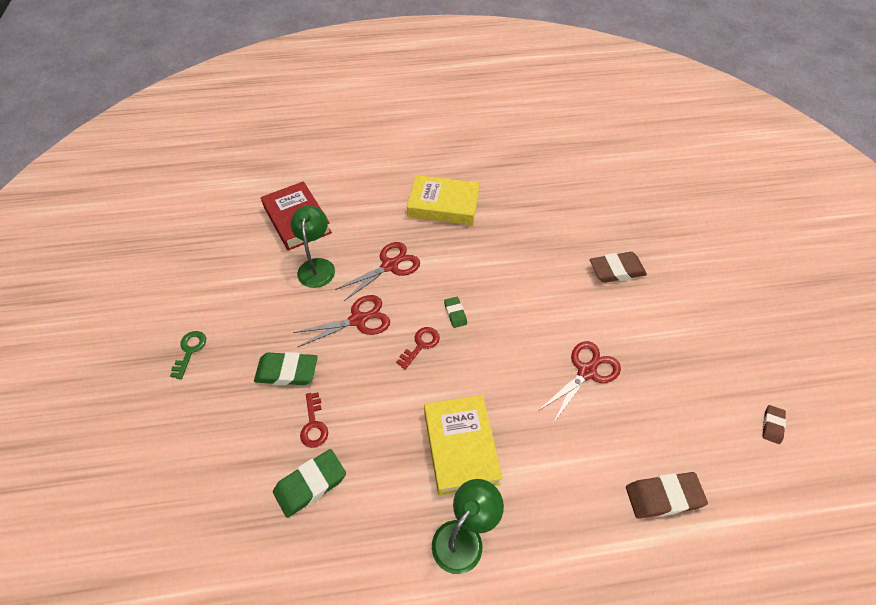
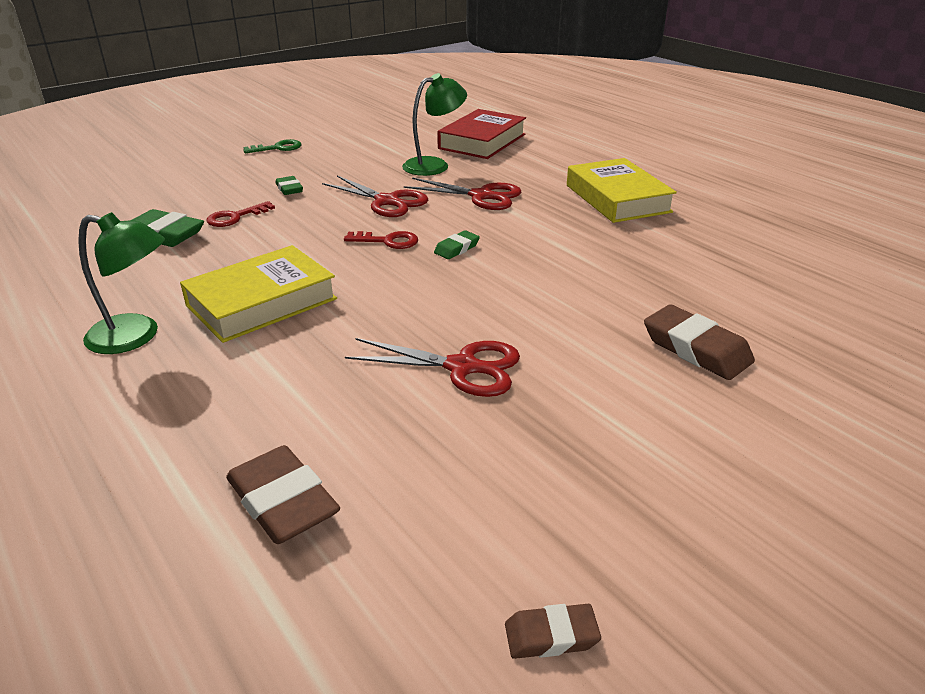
camera: 60 degrees right, 20 degrees down
(287, 371) = (289, 189): green eraser -> green eraser, size x0.55

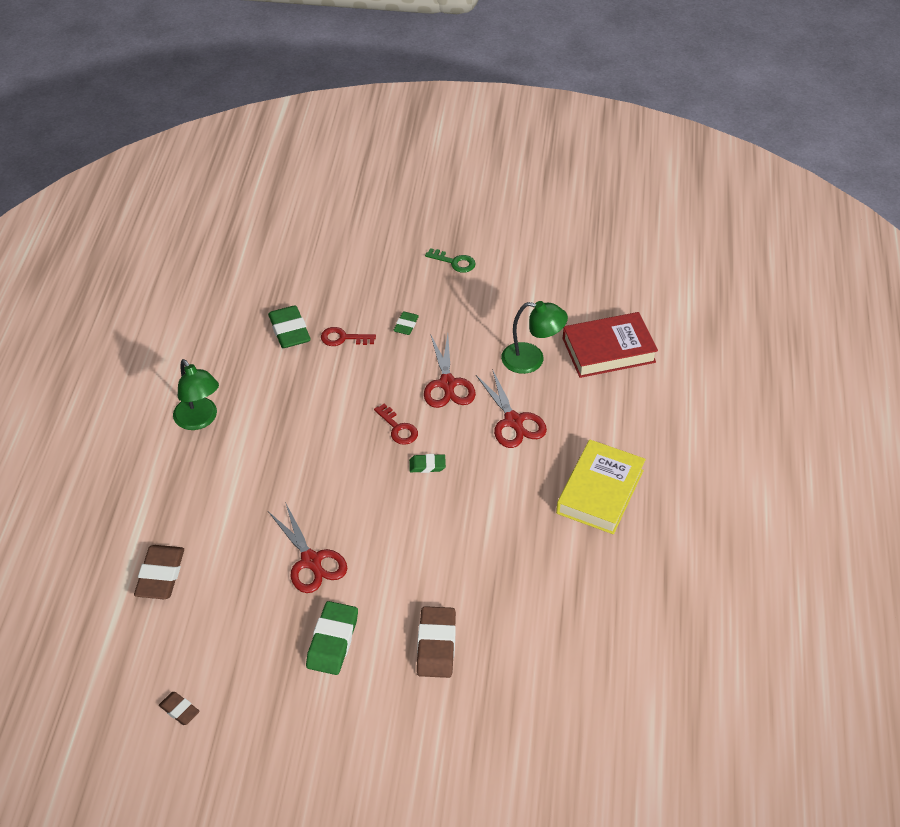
camera: 45 degrees right, 15 degrees up
(261, 302) = (277, 435): yellow book -> none
(602, 413) = (332, 641): none -> green eraser

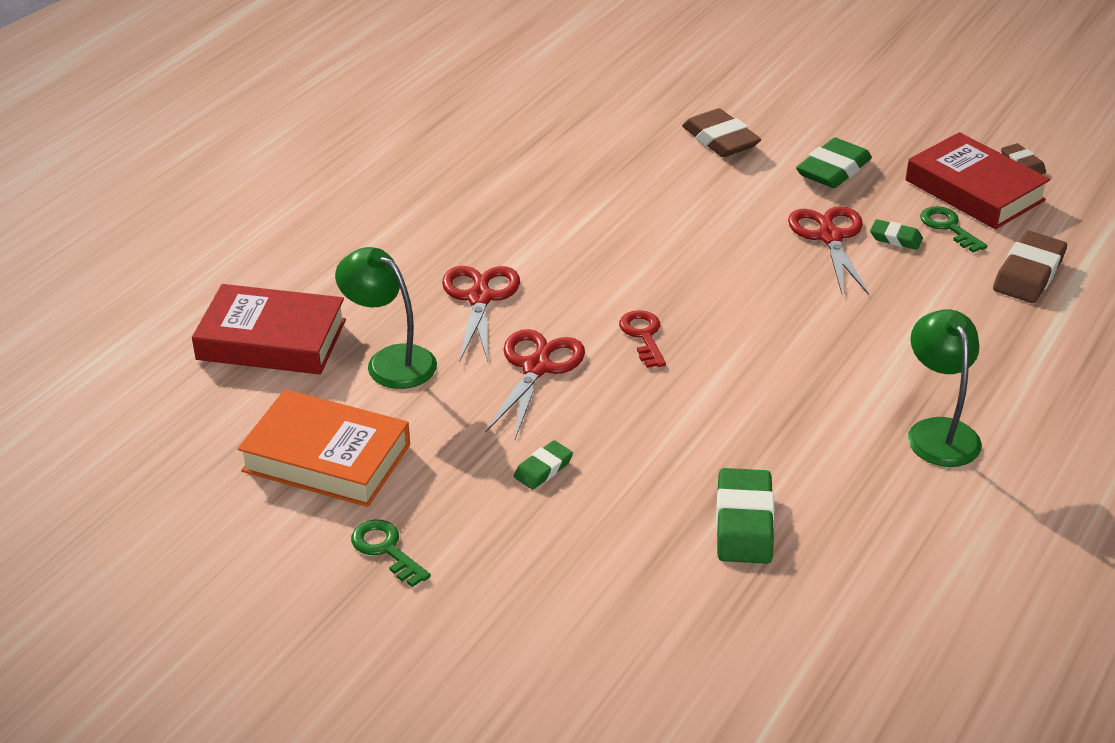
camera: 155 degrees left, 10 degrees down
(214, 658) = (974, 190): none -> red book
(226, 605) = (948, 227): none -> green key
(343, 338) = (658, 481): red key -> none
(427, 465) = (630, 285): green eraser -> green eraser (895, 238)
(436, 645) = (720, 140): brown eraser -> brown eraser turned 60 degrees counterclockwise
(519, 295) = (326, 457): none -> orange book
(600, 491) = (436, 203): yellow book -> none

